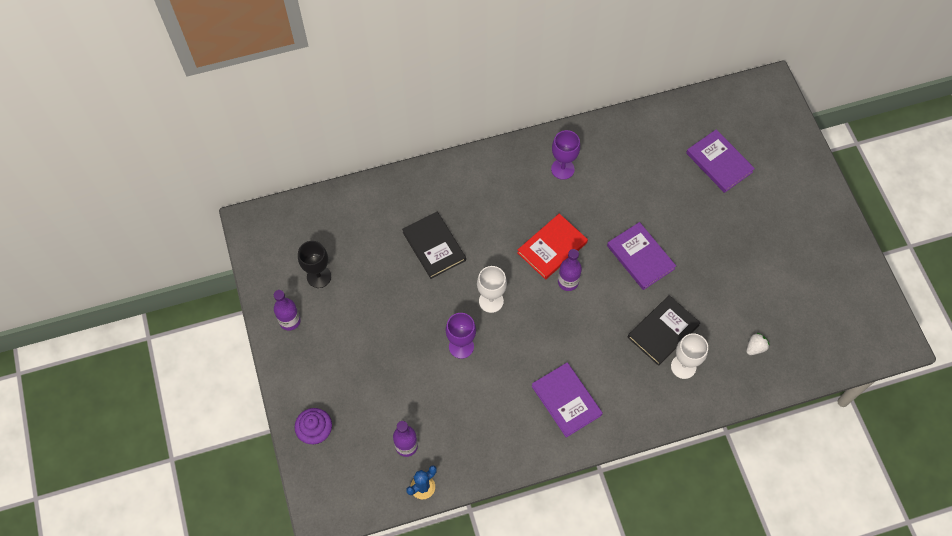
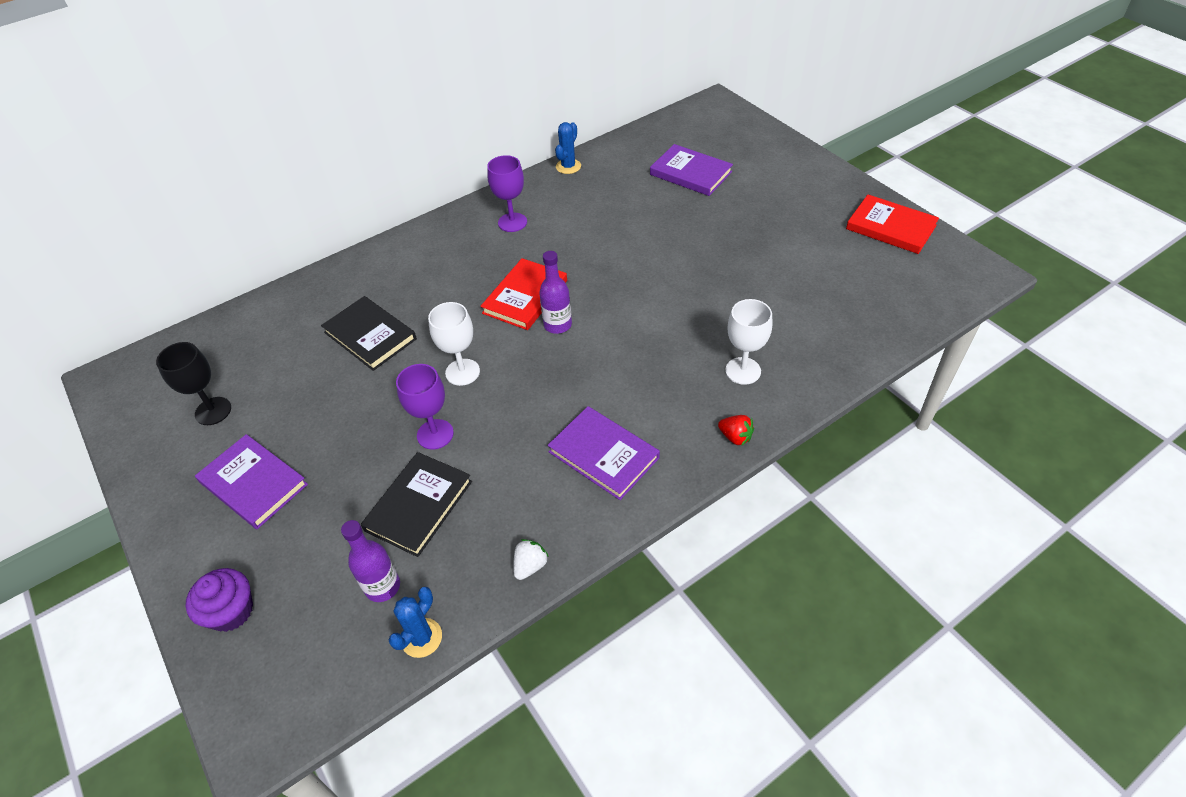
camera: 15 degrees left, 15 degrees down
(290, 321) = (174, 475): purple bottle -> none
(623, 121) = (568, 166): none -> blue cactus
(640, 257) = (638, 277): purple book -> purple book (253, 483)
(657, 417) = (735, 437): none -> red strawberry
(663, 331) = (699, 341): black book -> black book (418, 505)
(755, 347) = (821, 326): white strawberry -> white strawberry (530, 566)
(851, 274) = (890, 227): none -> red book

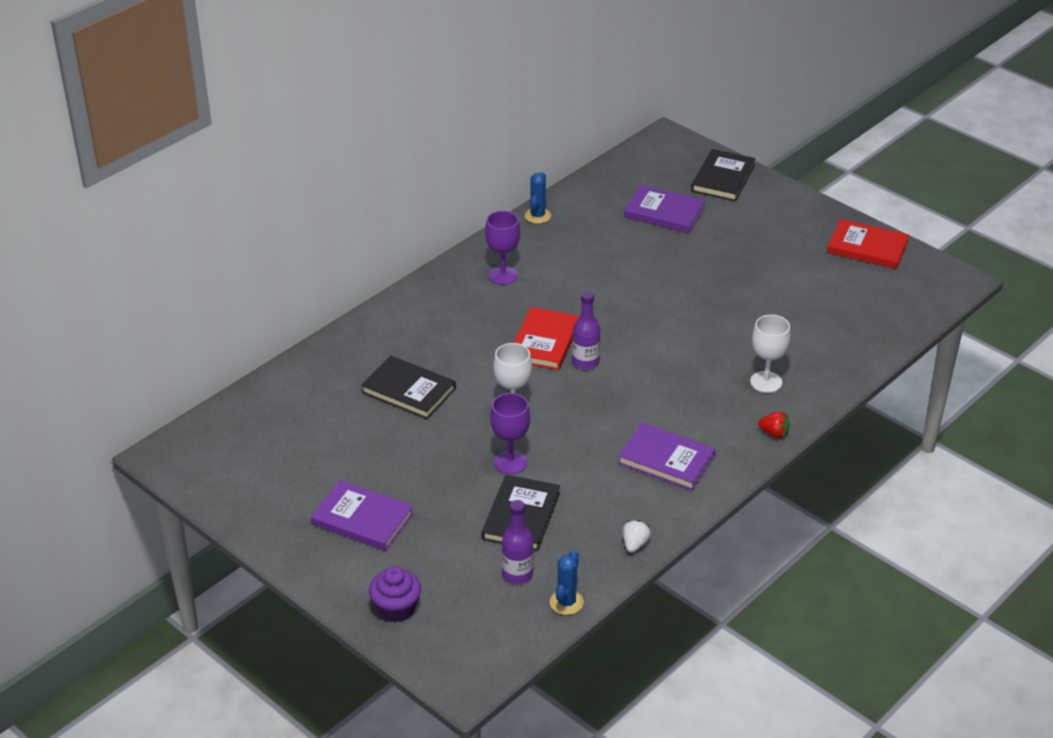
camera: 15 degrees left, 10 degrees down
(213, 411) = (289, 469): black goblet -> none
(758, 144) = (723, 178): none -> black book

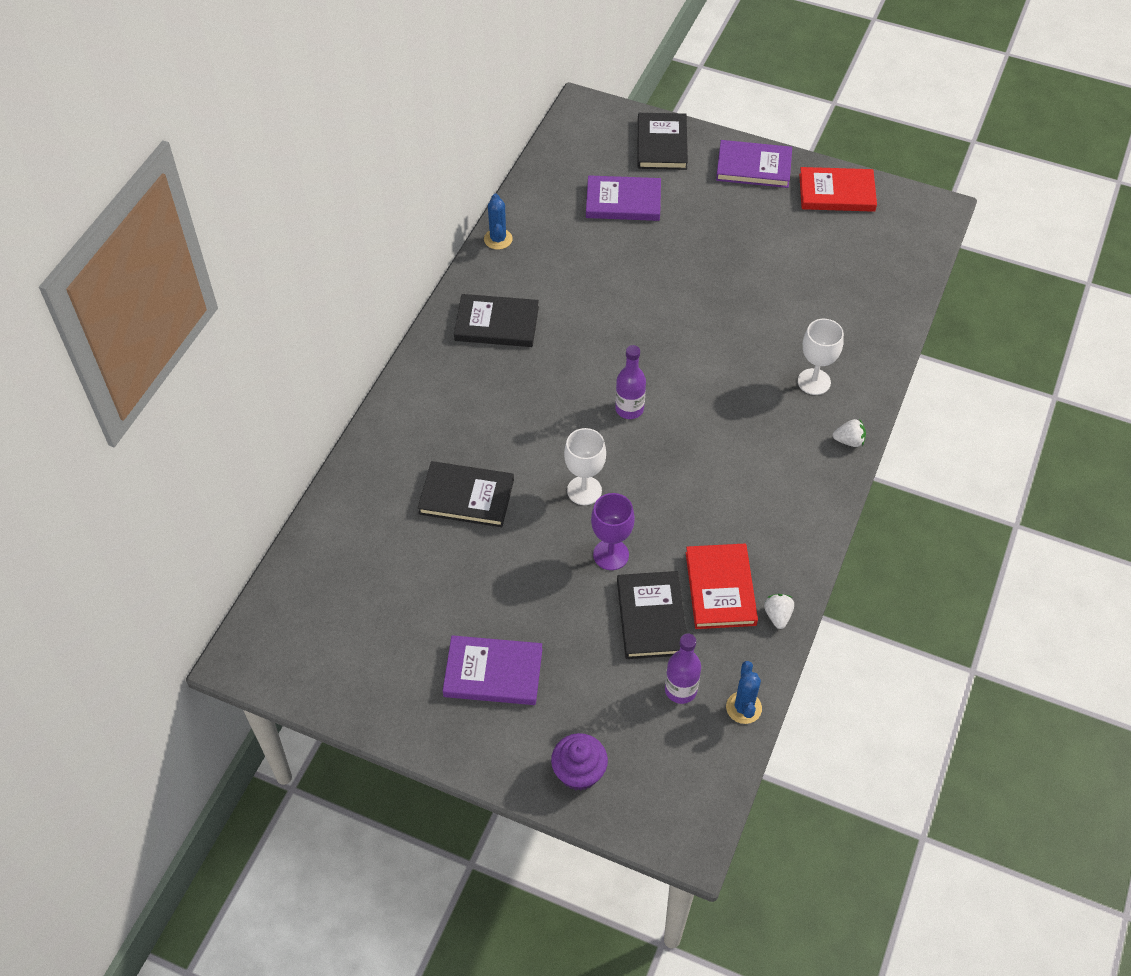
camera: 20 degrees left, 15 degrees up
(503, 275) = (496, 324): purple goblet -> black book
(544, 342) = (577, 395): red book -> red book (720, 588)
(666, 459) = (761, 504): purple book -> purple book (753, 167)
(774, 433) = (849, 441): red strawberry -> white strawberry

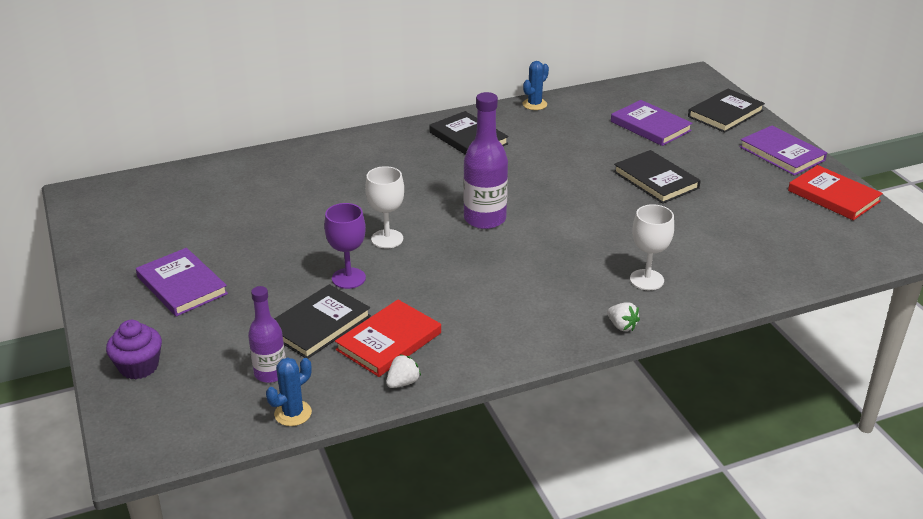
camera: 45 degrees right, 20 degrees down
(466, 496) = (313, 200): black book -> black book (656, 180)
(629, 409) = (485, 219): purple bottle -> purple bottle, size x1.58

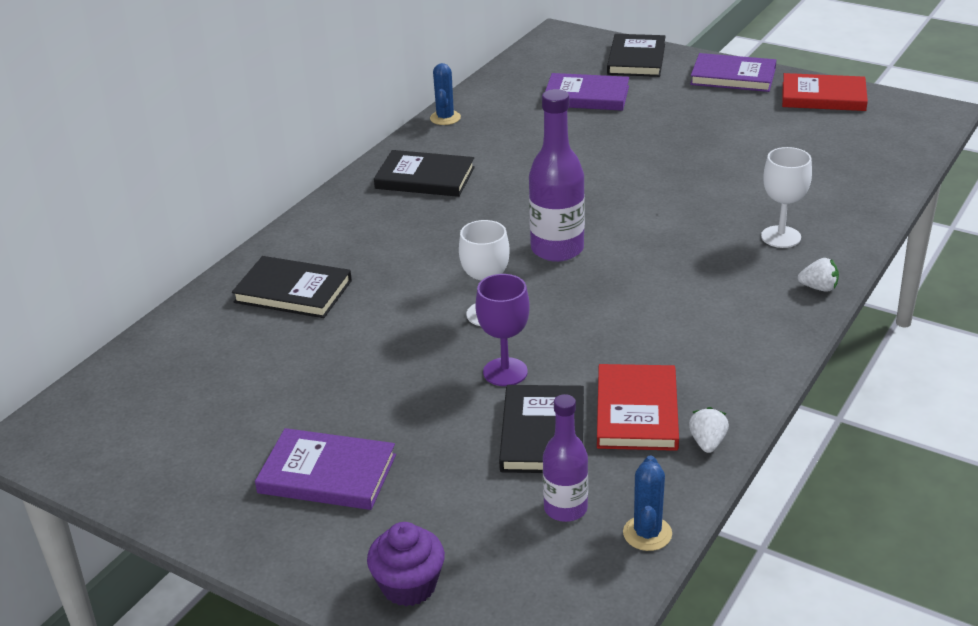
camera: 35 degrees left, 0 degrees up
(656, 180) = (661, 144): black book -> black book (293, 291)

